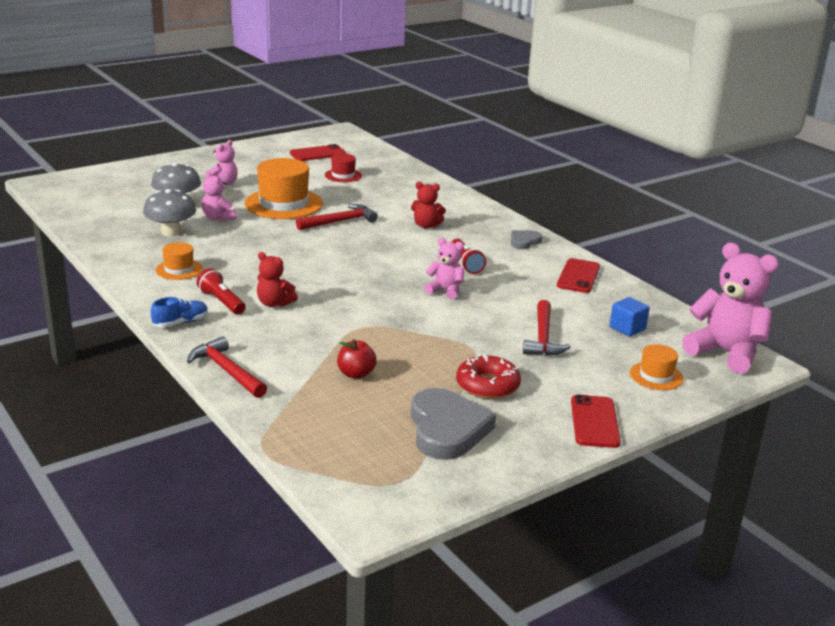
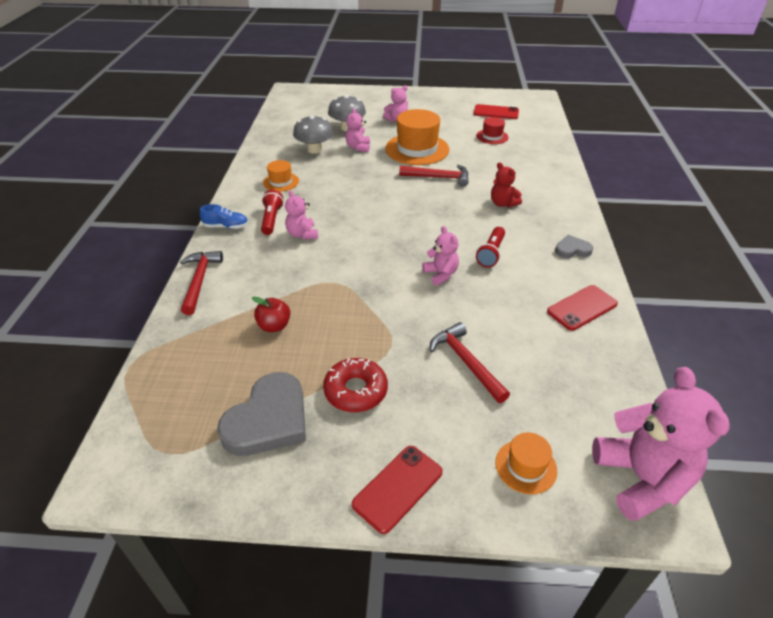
camera: 40 degrees right, 15 degrees up
(274, 303) = (302, 234): red teddy bear -> pink teddy bear
(543, 337) = (466, 362): red hammer -> red hammer turned 105 degrees clockwise
(627, 328) = (562, 391): blue cube -> none

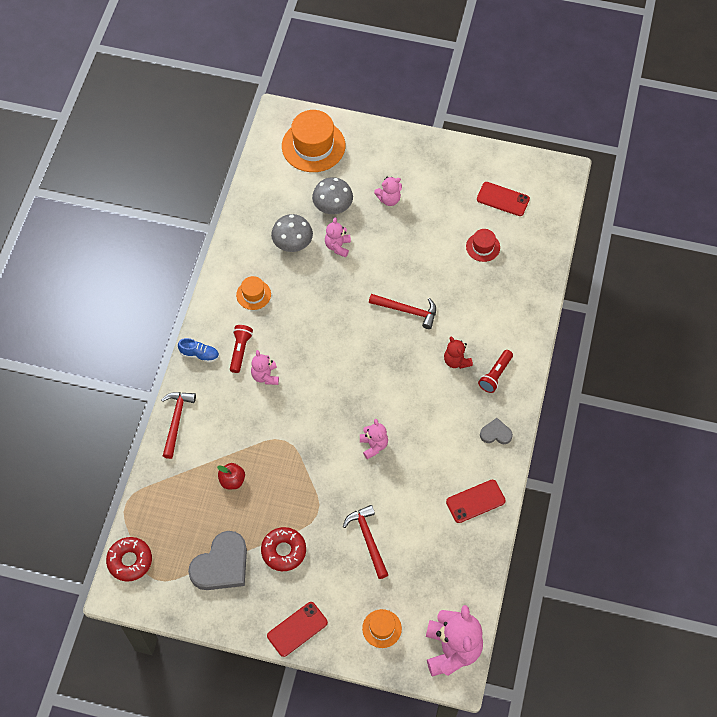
camera: 10 degrees right, 20 degrees up
(128, 434) = (130, 561): none -> red donut
(417, 149) = (397, 258): orange hat -> orange hat (313, 146)
(491, 253) = (423, 427): red flashlight -> red flashlight (495, 375)

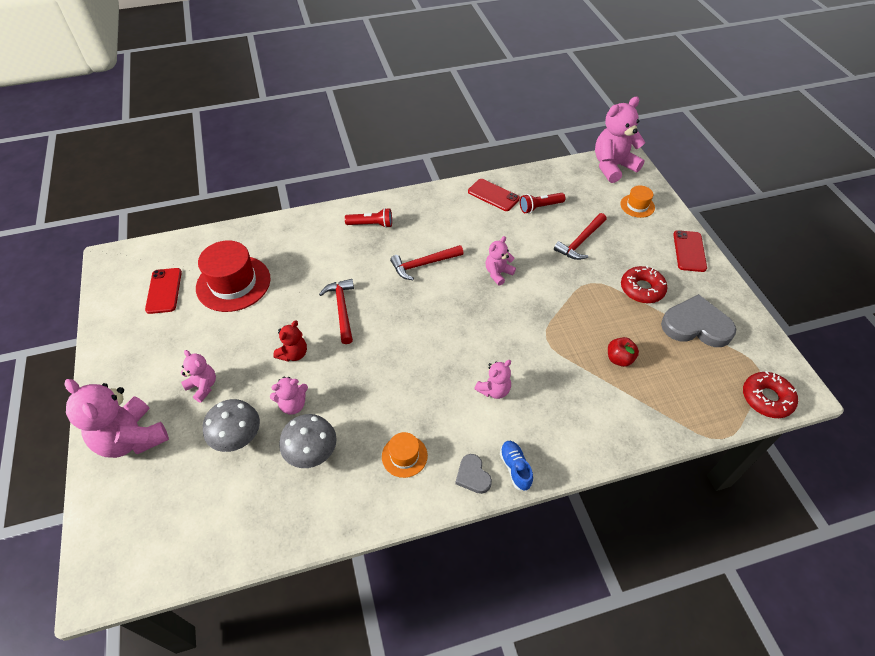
camera: 120 degrees left, 10 degrees down
(176, 421) = (605, 444): red hammer -> red hammer (423, 264)
(240, 350) = (482, 430): red flashlight -> red flashlight (540, 207)
(297, 629) = (689, 251): red phone -> red phone turned 75 degrees clockwise
(313, 146) = (144, 509): orange hat -> none
(371, 150) = (132, 438): none -> pink teddy bear
(456, 361) = (374, 253): red teddy bear -> red teddy bear (293, 354)
(483, 247) = (233, 283): red hat -> red hat, size x1.95
(496, 433) = (426, 205): grey heart -> grey heart (473, 476)

